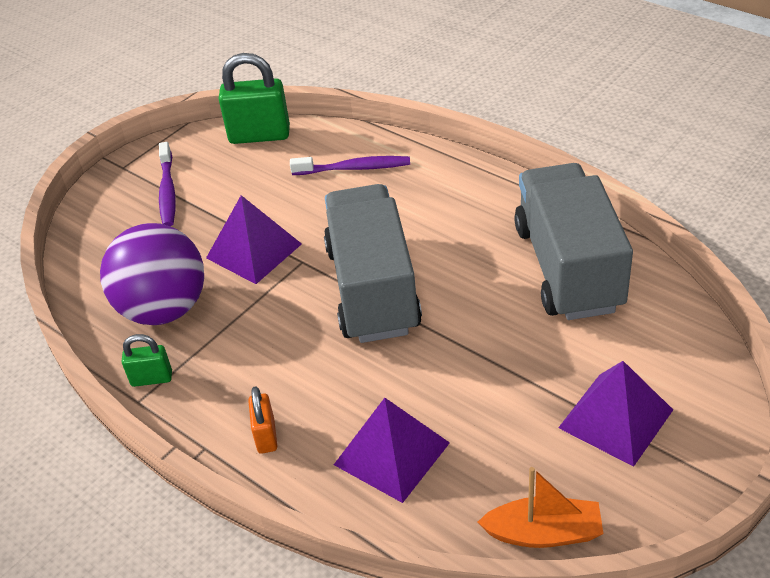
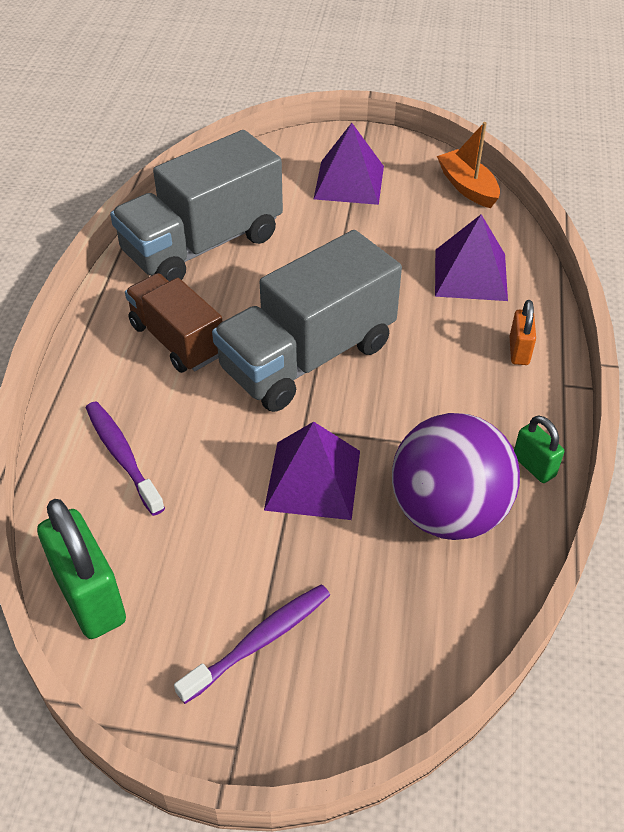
camera: 125 degrees left, 5 degrees up
(266, 436) = (519, 351): orange padlock -> orange padlock turned 45 degrees counterclockwise
(449, 220) = (177, 340): none -> brown truck

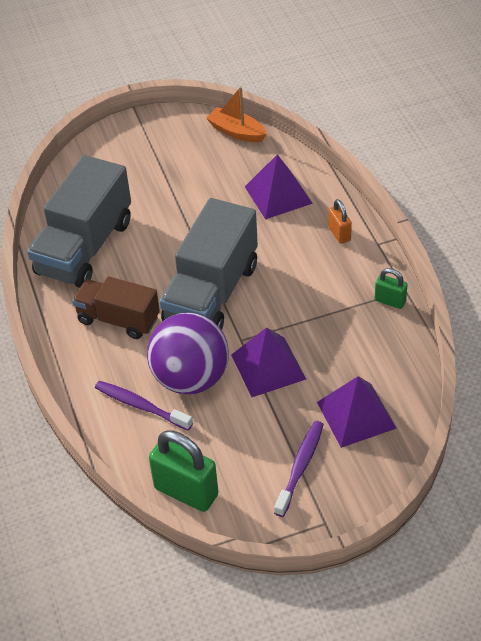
camera: 25 degrees left, 0 degrees up
(349, 182) = (153, 160): purple pyramid -> purple pyramid (356, 415)
(447, 512) = (358, 349): purple ball -> purple ball (191, 378)

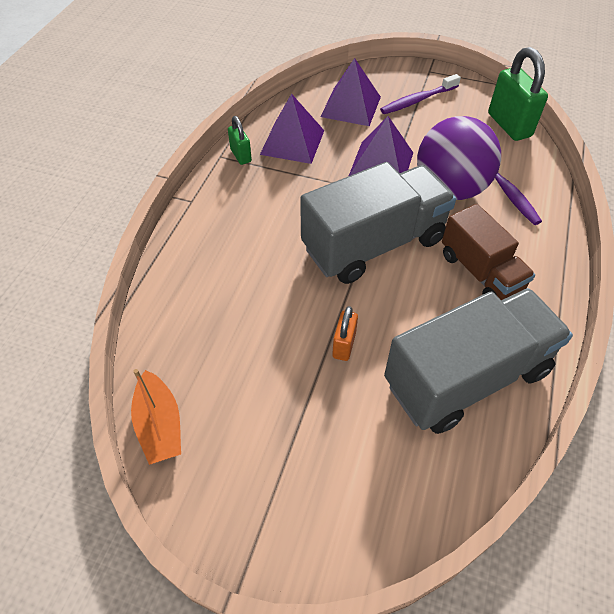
camera: 145 degrees left, 5 degrees up
(278, 195) = (212, 304): purple pyramid -> purple pyramid (292, 142)
(339, 234) = (209, 228): orange padlock -> orange padlock (344, 345)

